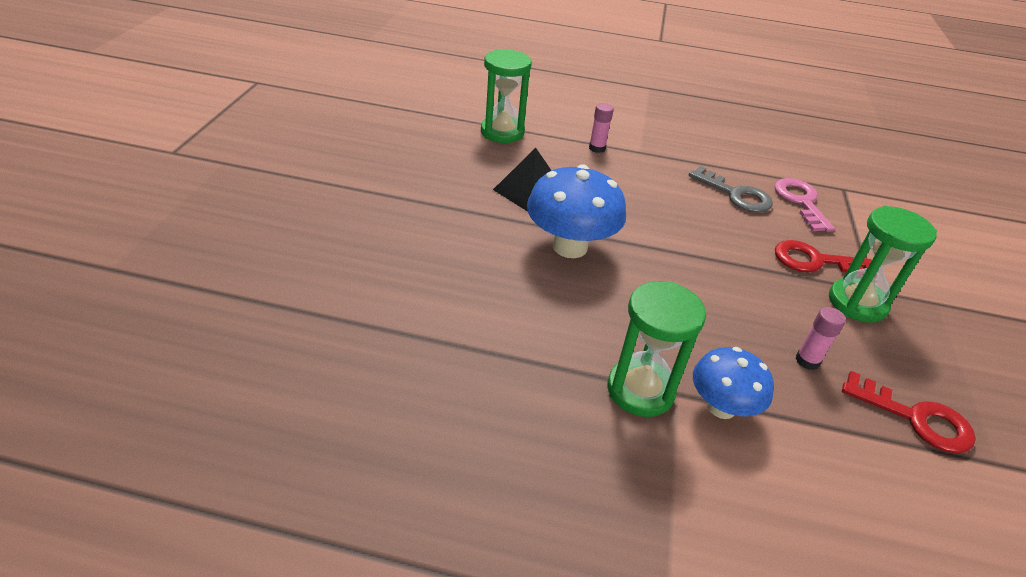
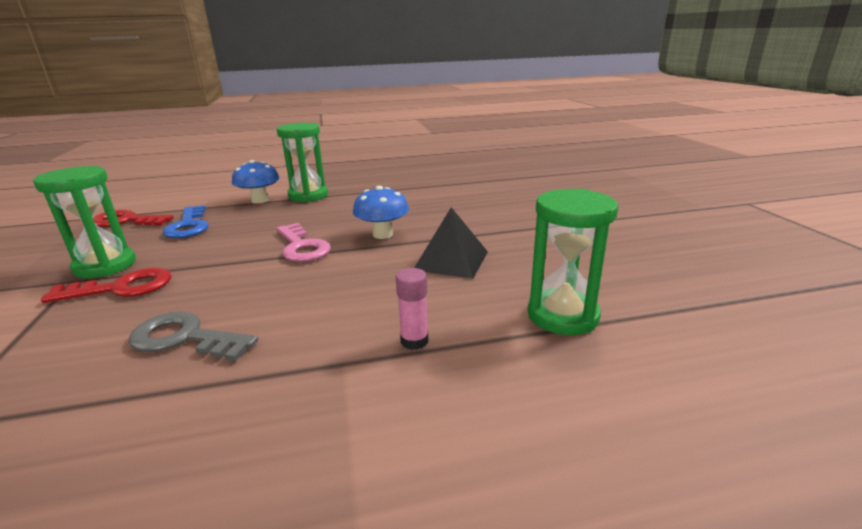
camera: 160 degrees right, 15 degrees down
(570, 247) = (382, 234): blue mushroom -> blue mushroom, size x0.64
(801, 202) = (68, 363): pink key -> pink key (302, 247)
(807, 361) = (188, 226): pink glue stick -> blue key

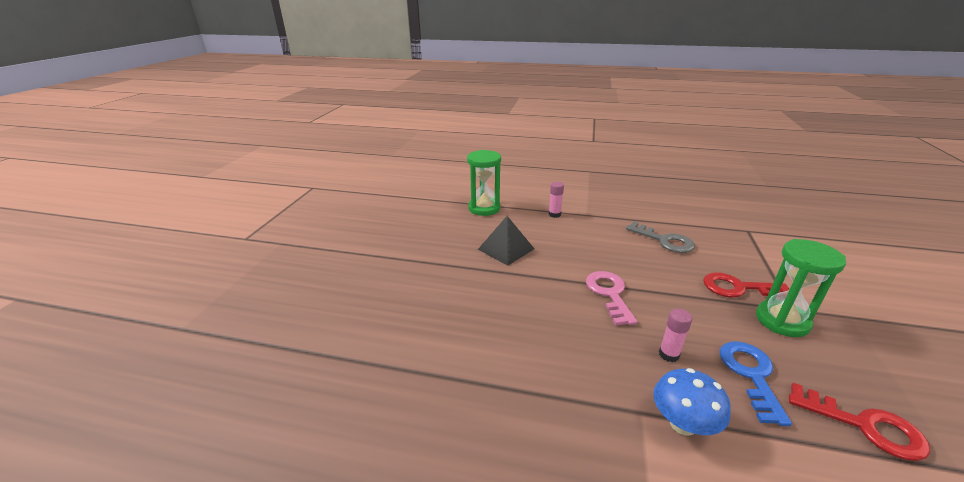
camera: 155 degrees left, 5 degrees up
(254, 222) = (668, 354): none -> pink glue stick
(308, 196) = (608, 411): green hourglass -> none
(382, 234) = (538, 289): blue mushroom -> none

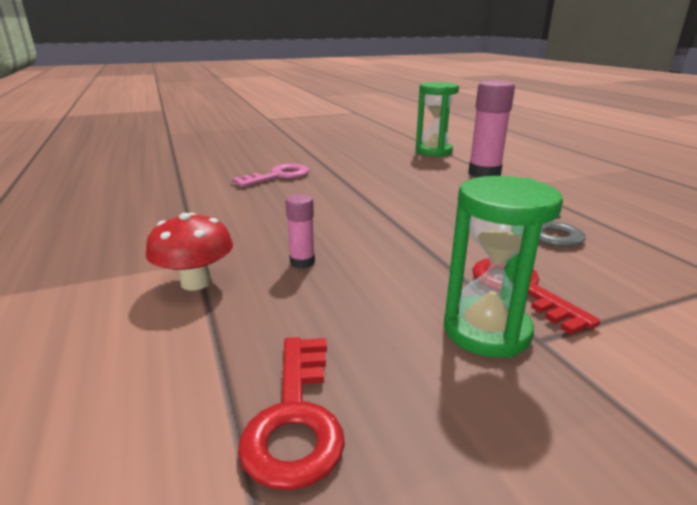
camera: 55 degrees right, 5 degrees down
(506, 249) = (379, 171): black pyramid -> none
(554, 214) = (484, 174): pink glue stick -> pink glue stick, size x1.98
(609, 294) = (373, 220): pink key -> pink key (278, 176)
(682, 424) = (196, 282): blue mushroom -> red mushroom
(751, 375) = (319, 314): blue key -> none

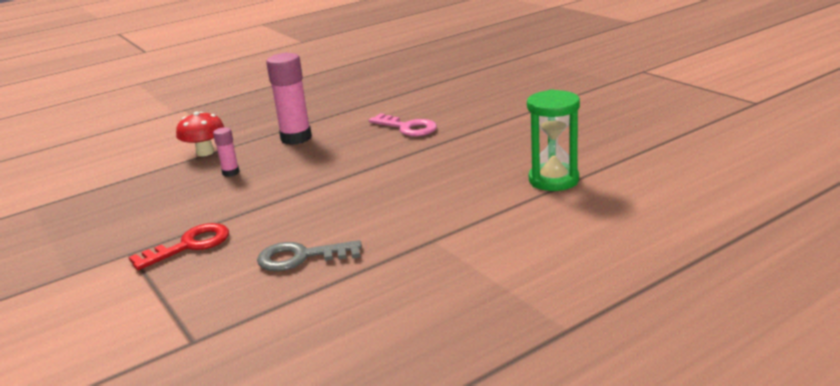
camera: 80 degrees right, 0 degrees up
(295, 418) = (87, 200): red key -> none
(484, 174) = (469, 217): pink glue stick -> pink glue stick (296, 138)
(486, 331) = (141, 236): green hourglass -> none

